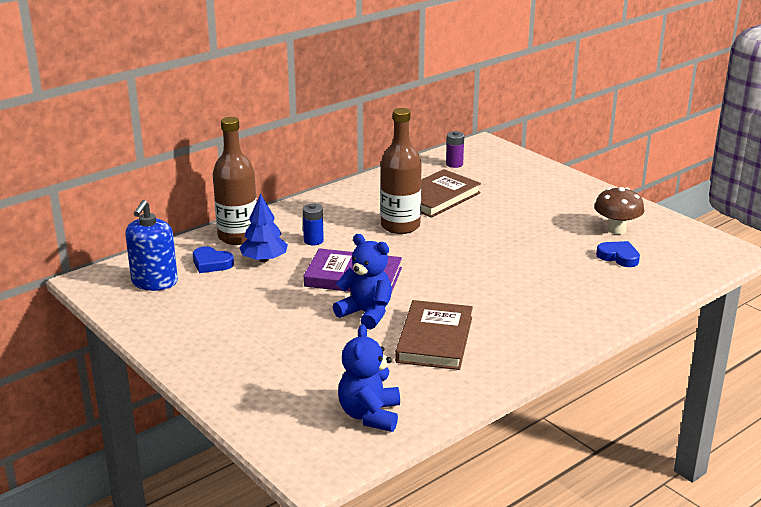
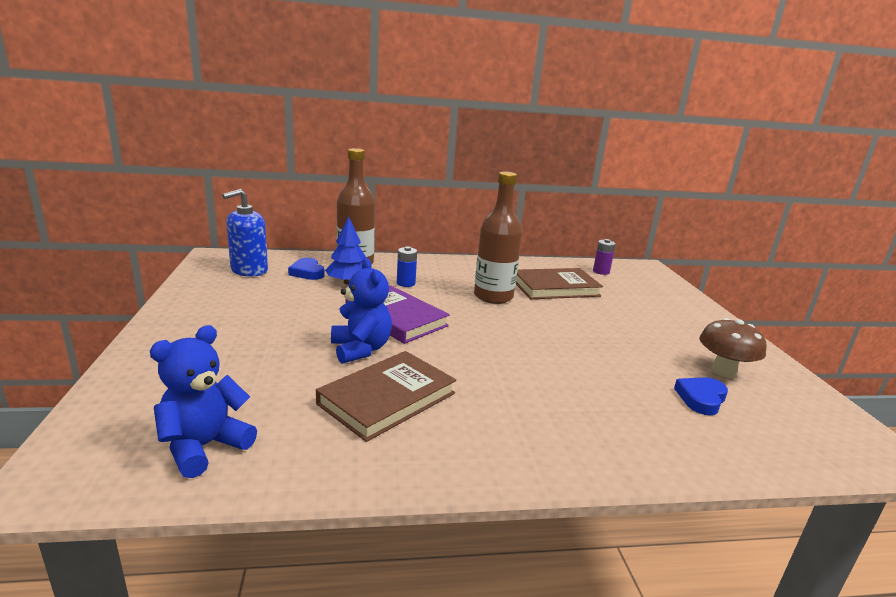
camera: 30 degrees right, 5 degrees down
(618, 257) = (701, 398): blue heart -> blue heart turned 120 degrees counterclockwise

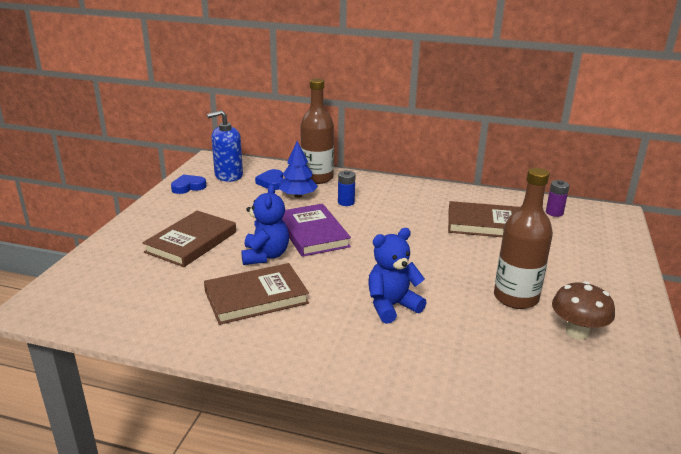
camera: 25 degrees right, 5 degrees up
(204, 446) = (120, 305): blue teddy bear -> blue teddy bear (392, 306)
(253, 348) = (191, 242): none -> brown book
(493, 296) = (415, 225): brown bottle -> brown bottle (516, 298)
(701, 398) = (523, 351): blue heart -> blue heart (188, 187)

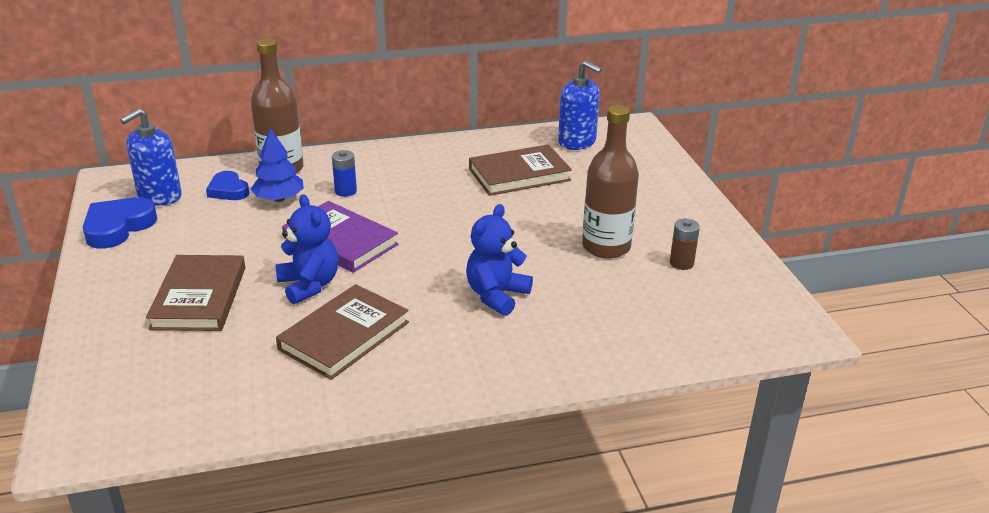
camera: 30 degrees left, 5 degrees up
(188, 187) = (118, 227): blue heart -> blue heart, size x1.53
(554, 213) = (577, 142): purple battery -> blue soap dispenser
(577, 332) = (681, 263): brown mushroom -> brown battery

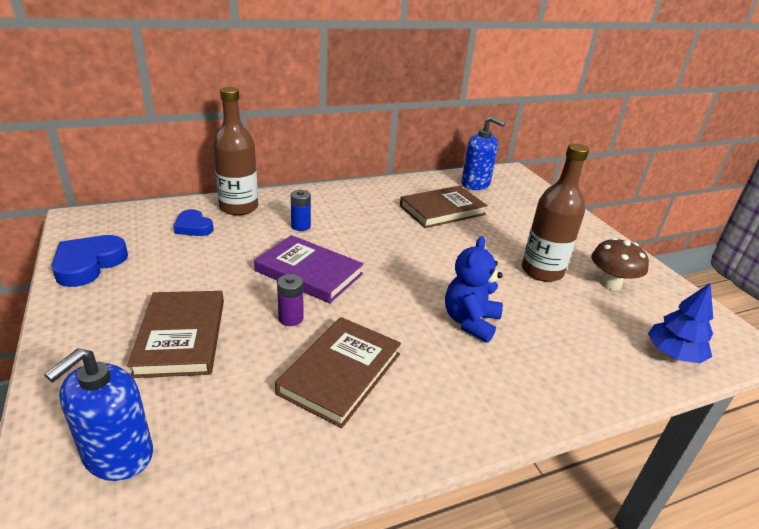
camera: 10 degrees left, 0 degrees up
(159, 196) = (128, 233): blue soap dispenser -> blue soap dispenser (118, 455)
(279, 199) = (242, 234): blue tree -> blue tree (673, 354)
(309, 285) = (291, 318): blue teddy bear -> purple battery
(681, 263) = (610, 284): brown battery -> brown mushroom

